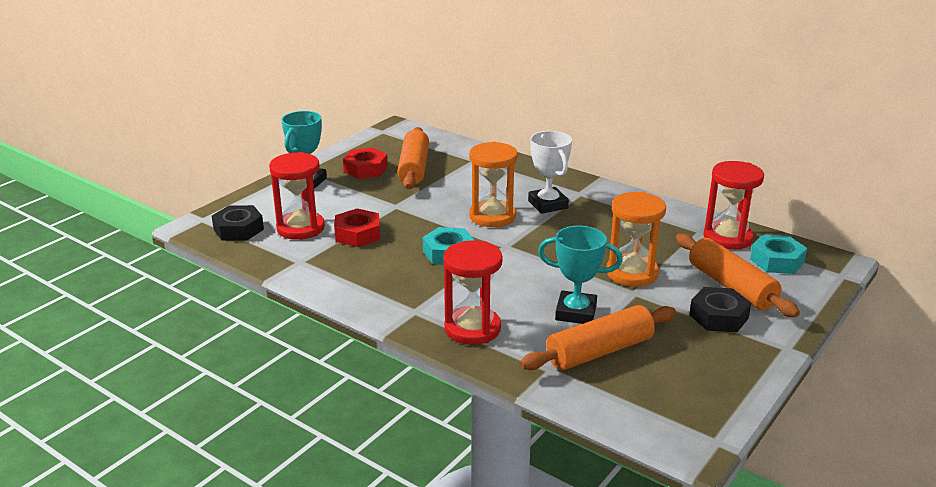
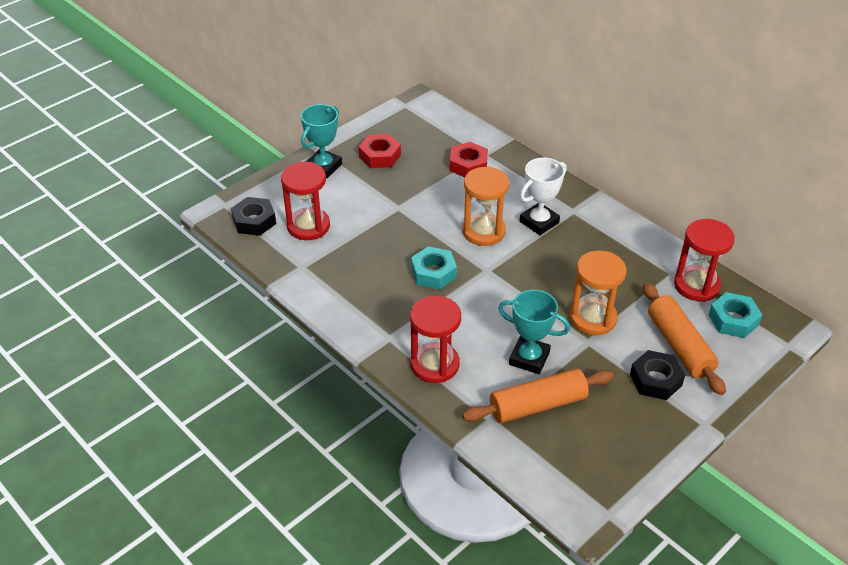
camera: 10 degrees right, 15 degrees up
(358, 234) = (357, 239): red nut -> red nut (468, 165)
(414, 168) = (425, 159): orange rolling pin -> none
(548, 204) = (539, 222): white trophy -> white trophy turned 60 degrees clockwise

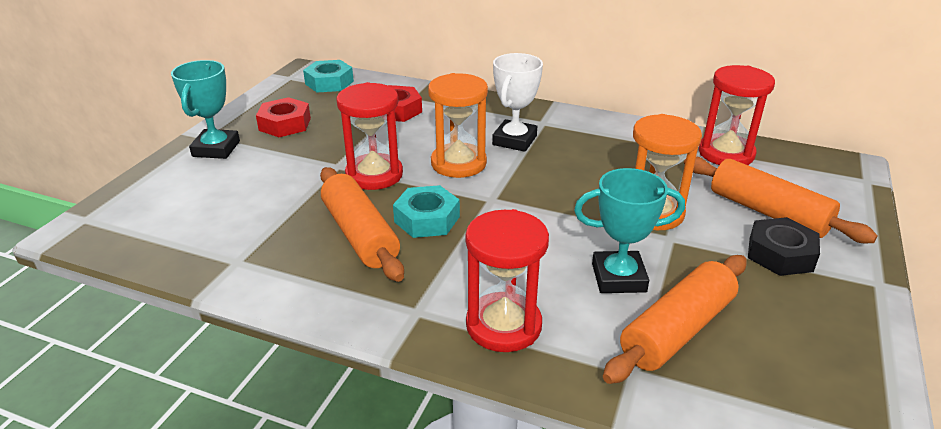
camera: 25 degrees left, 10 degrees down
(254, 221) = (139, 227): black nut -> none
(308, 226) = (224, 213): red hourglass -> red hourglass (374, 175)
(384, 271) = (360, 235): none -> orange rolling pin
(733, 320) = (792, 173): turquoise nut -> turquoise nut (329, 82)

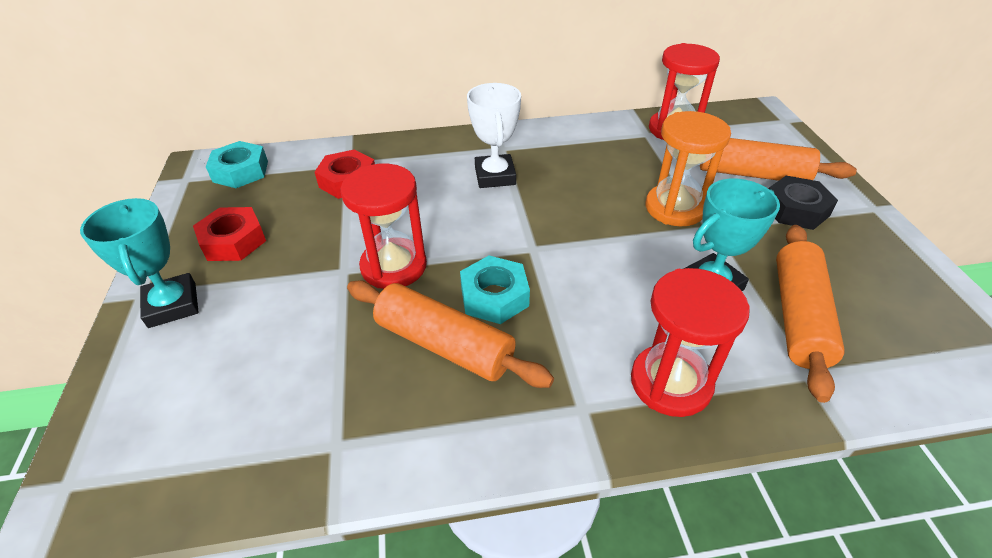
camera: 30 degrees left, 10 degrees up
(458, 163) = (466, 220): orange hourglass -> none

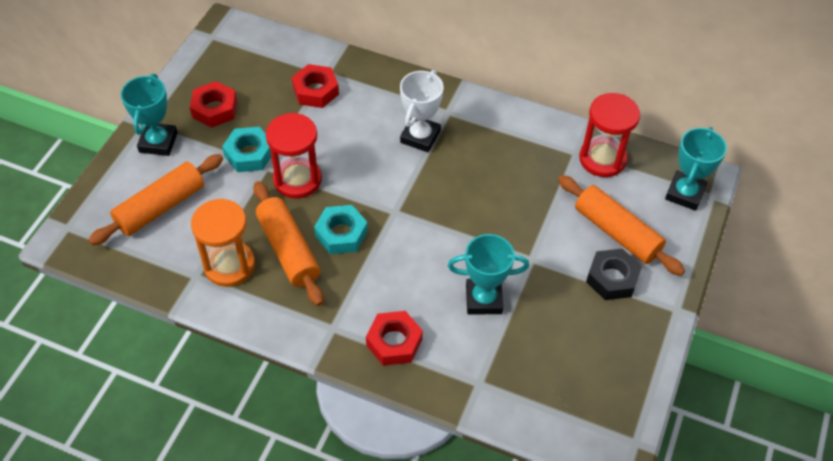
camera: 30 degrees right, 10 degrees up
(240, 171) = (250, 46): turquoise nut -> turquoise nut (249, 154)
(670, 383) = (394, 342): red hourglass -> red nut
(675, 208) = (523, 231): orange hourglass -> orange hourglass (229, 265)
(764, 126) = (684, 193): none -> turquoise trophy
(798, 316) = (516, 349): orange rolling pin -> orange rolling pin (160, 207)

